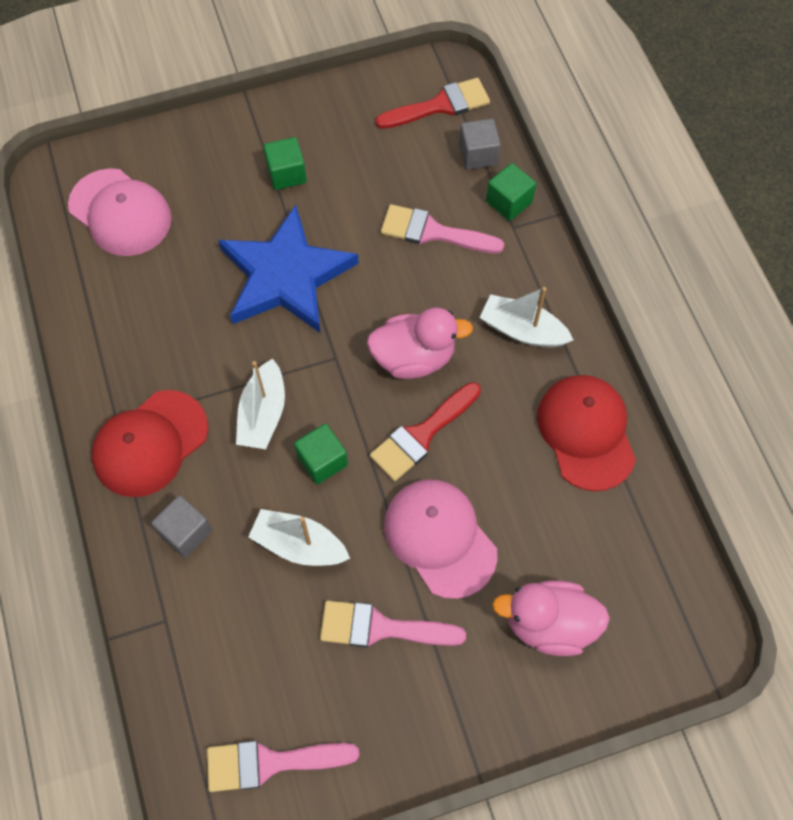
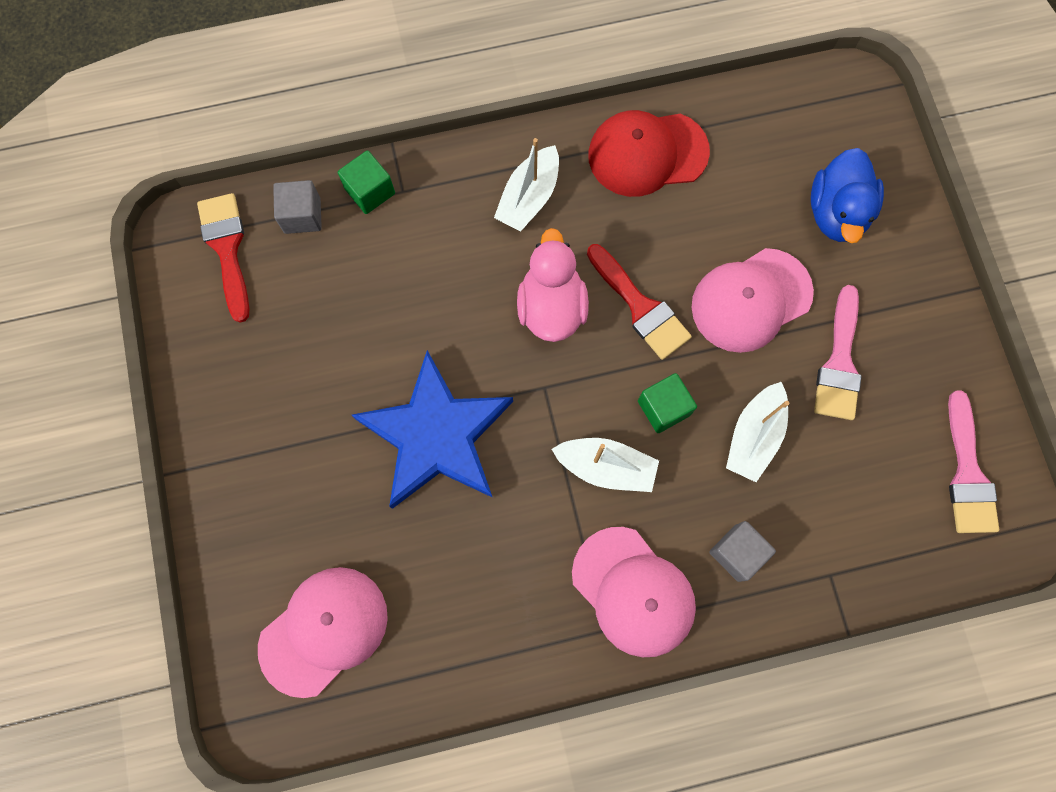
camera: 85 degrees left, 10 degrees up
(150, 443) = (633, 591): red cap -> pink cap
(286, 174) = (296, 428): green cube -> none
(433, 232) = (398, 273): pink brush -> none
(549, 624) = (836, 213): pink duck -> blue duck

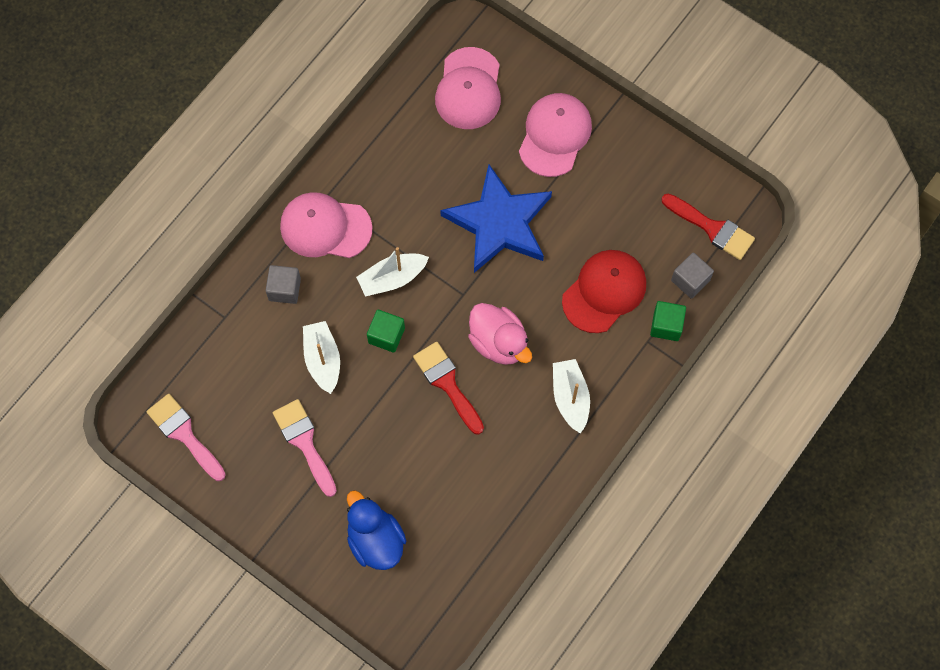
camera: 140 degrees right, 5 degrees down
(640, 307) = (447, 383): red brush -> red brush turned 45 degrees clockwise
(647, 154) = (523, 485): red cap -> red cap (604, 292)
(751, 300) = (385, 440): pink cap -> pink cap (555, 135)

